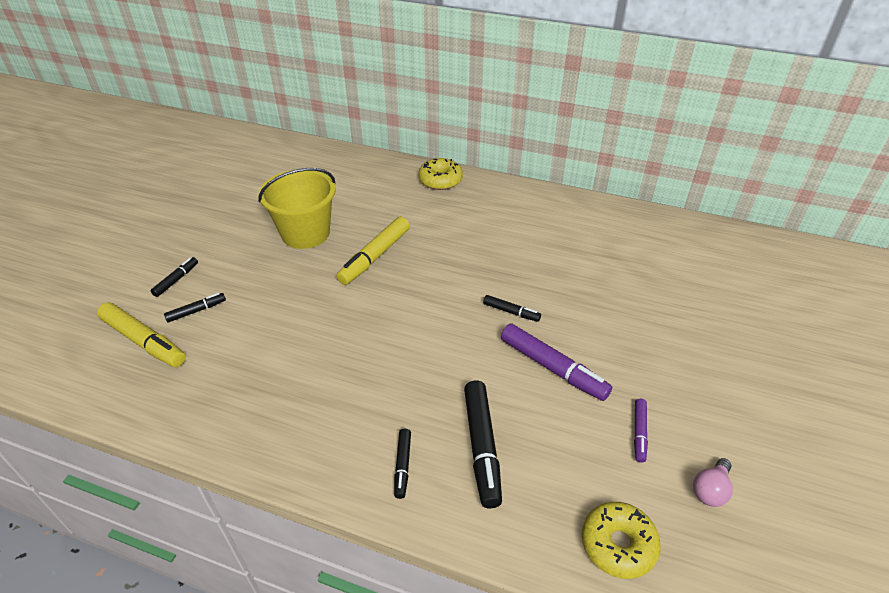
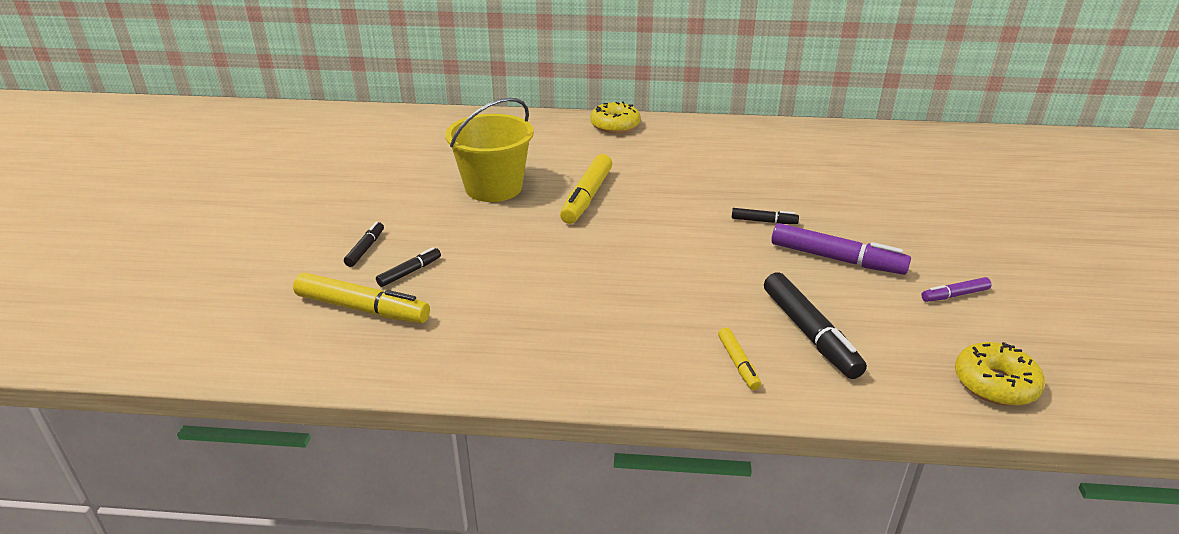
camera: 15 degrees left, 10 degrees down
(402, 466) = (738, 363): black marker -> yellow marker
(639, 433) = (954, 295): purple marker -> purple marker turned 75 degrees clockwise
(710, 490) = (1049, 326): pink light bulb -> none

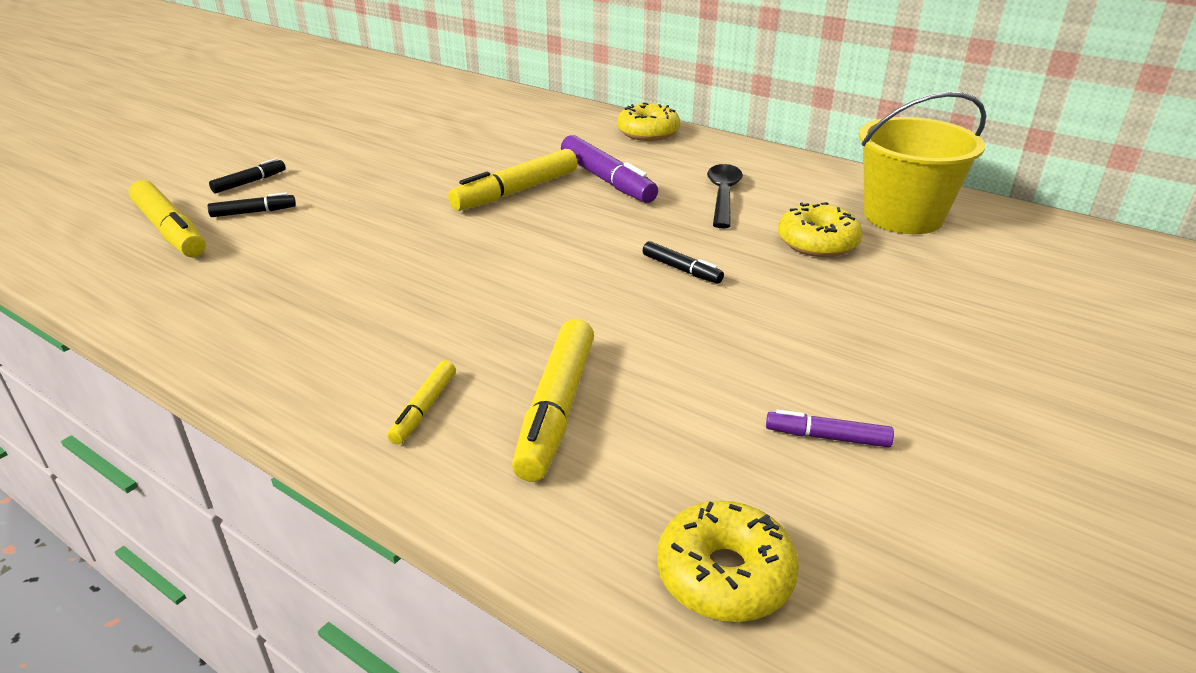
camera: 30 degrees right, 0 degrees up
(493, 188) = (438, 160): yellow bucket -> yellow bucket (902, 216)
(723, 162) = (723, 196): none -> black spoon
(809, 333) = (556, 409): black marker -> yellow marker
(815, 179) = (817, 243): none -> yellow donut
(836, 259) = (716, 338): purple marker -> purple marker (607, 180)

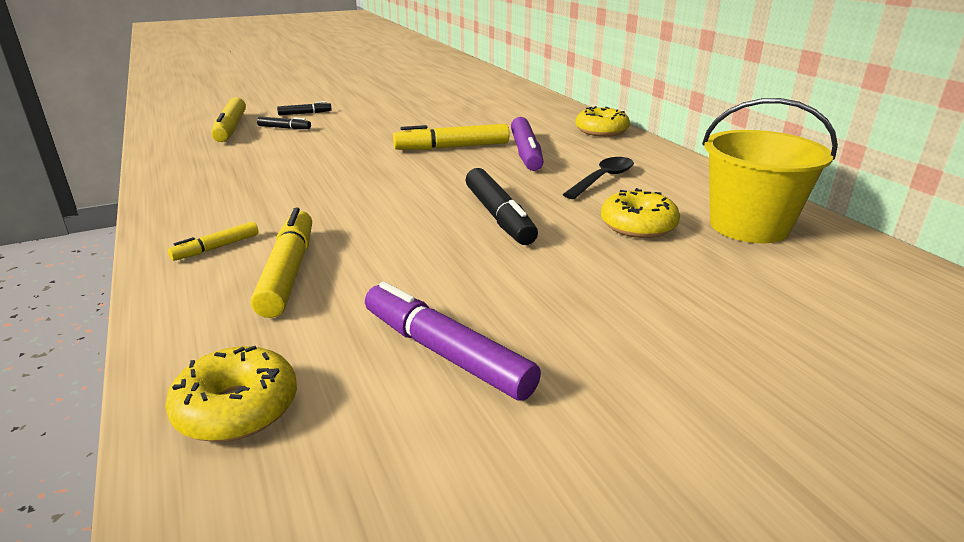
camera: 30 degrees right, 5 degrees down
(556, 409) = (288, 272): yellow marker -> yellow marker turned 135 degrees clockwise
(681, 269) = (498, 216): black marker -> black marker, size x1.89
(827, 437) = (445, 353): purple marker -> purple marker, size x1.89

